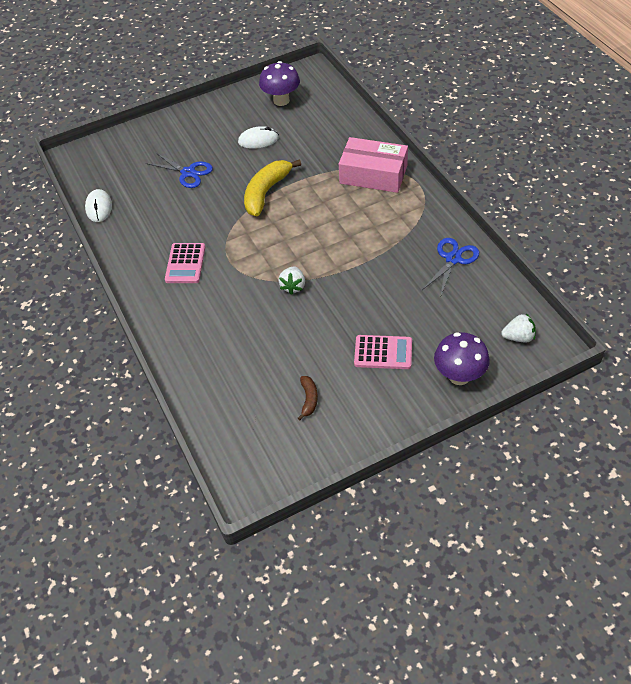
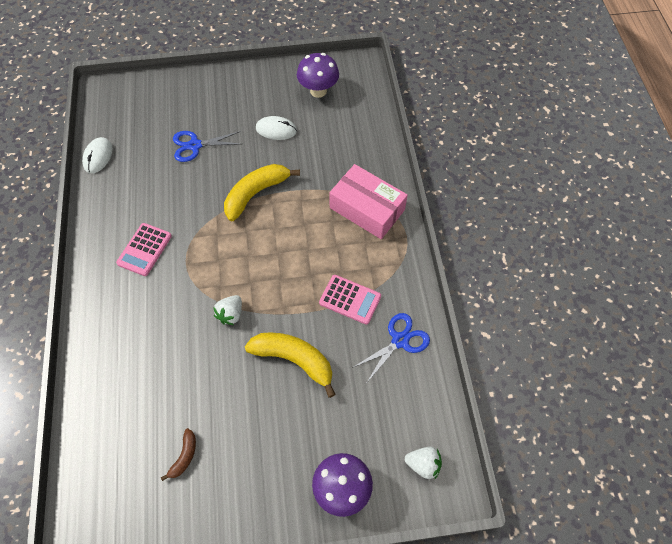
camera: 15 degrees right, 10 degrees up
(188, 173) = (195, 145): blue scissors -> blue scissors turned 120 degrees clockwise
(368, 301) = (294, 360): none -> yellow banana
(383, 352) = (280, 429): pink calculator -> pink calculator (350, 299)

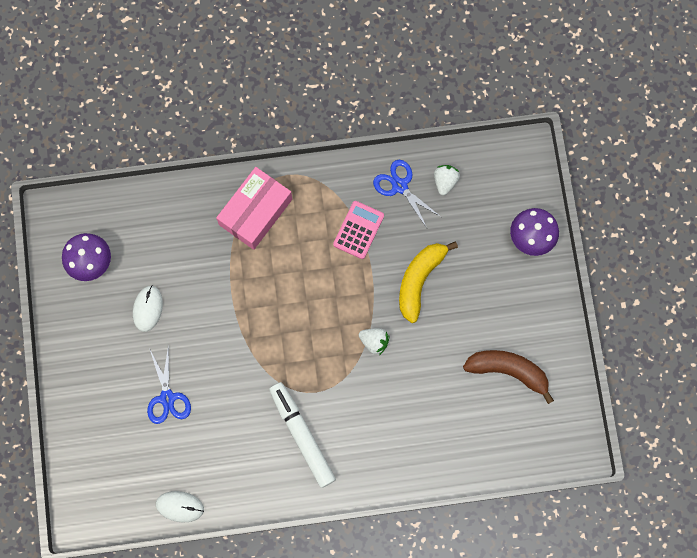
camera: 90 degrees left, 15 degrees up
(144, 249) = (302, 435): pink calculator -> white marker
(184, 456) = (508, 371): brown banana -> brown banana, size x2.02
(256, 194) = (234, 326): yellow banana -> none
(423, 464) = (509, 172): white strawberry -> white strawberry (445, 181)

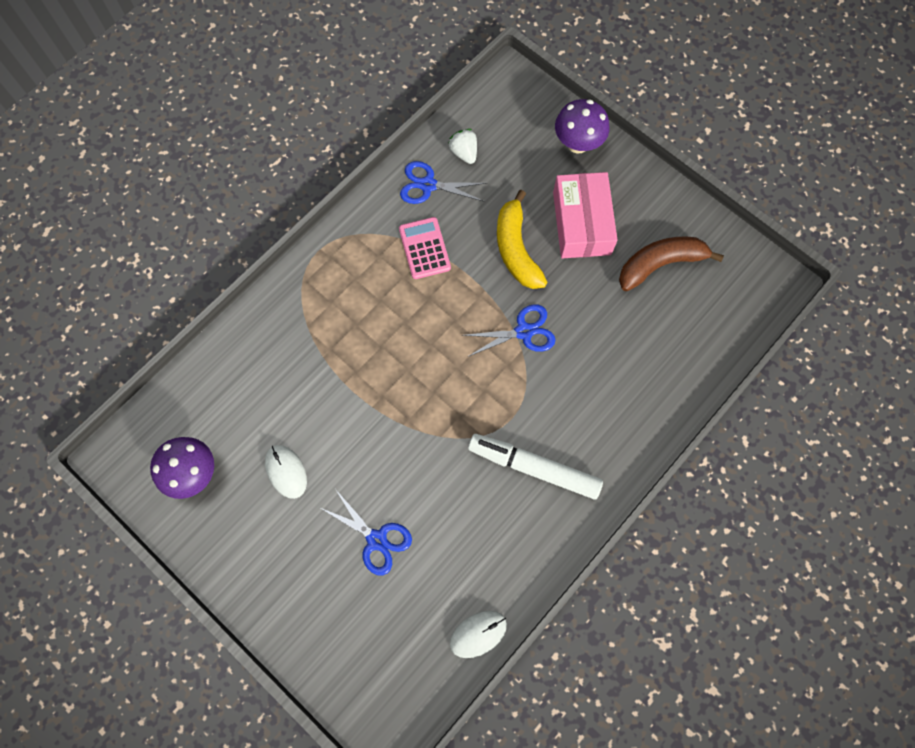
camera: 40 degrees left, 5 degrees down
(255, 212) = (316, 304): pink box -> pink box (581, 223)
(374, 341) = (524, 332): white strawberry -> blue scissors

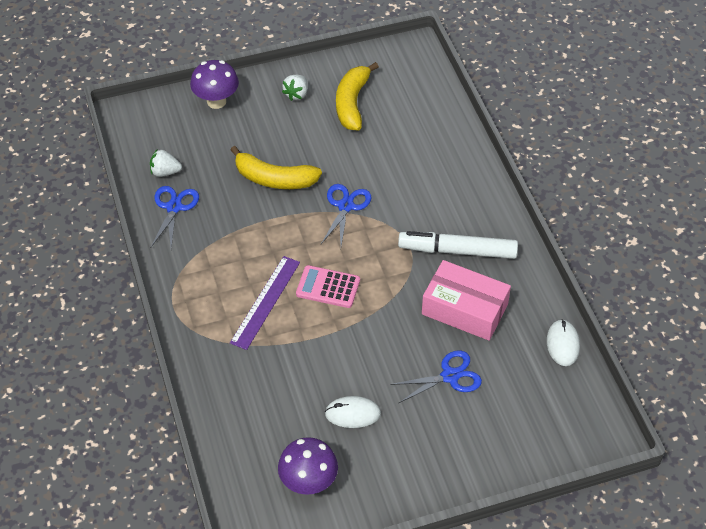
camera: 60 degrees left, 20 degrees down
(367, 325) = (265, 302): none -> purple ruler
(424, 248) = (228, 235): pink calculator -> pink calculator (328, 287)
(428, 185) = (174, 207): blue scissors -> blue scissors turned 150 degrees clockwise
(534, 468) = (457, 251): white marker -> white marker turned 45 degrees clockwise
(581, 223) = (284, 131): pink box -> pink box (464, 309)
(636, 207) = (296, 94): none -> white strawberry
(660, 264) = (352, 103): brown banana -> yellow banana

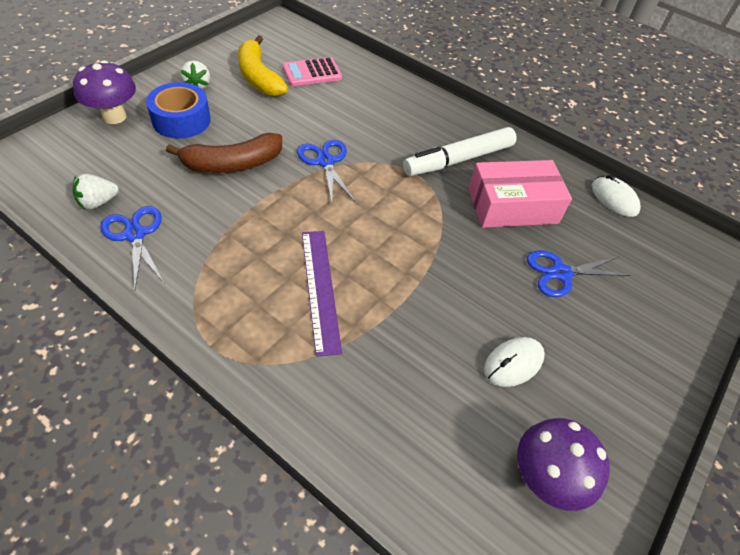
camera: 40 degrees left, 0 degrees up
(263, 124) = (181, 120): none -> blue tape
(274, 179) = (232, 164): yellow banana -> brown banana
(328, 287) = (373, 243): pink calculator -> pink calculator (312, 73)
(450, 376) = (560, 273): blue scissors -> blue scissors turned 135 degrees counterclockwise

